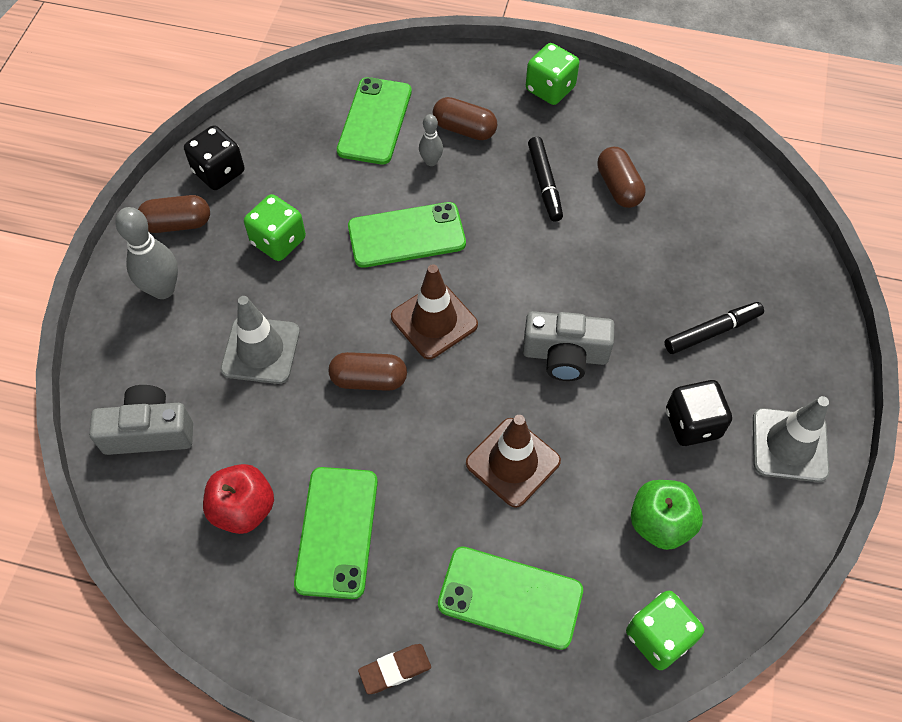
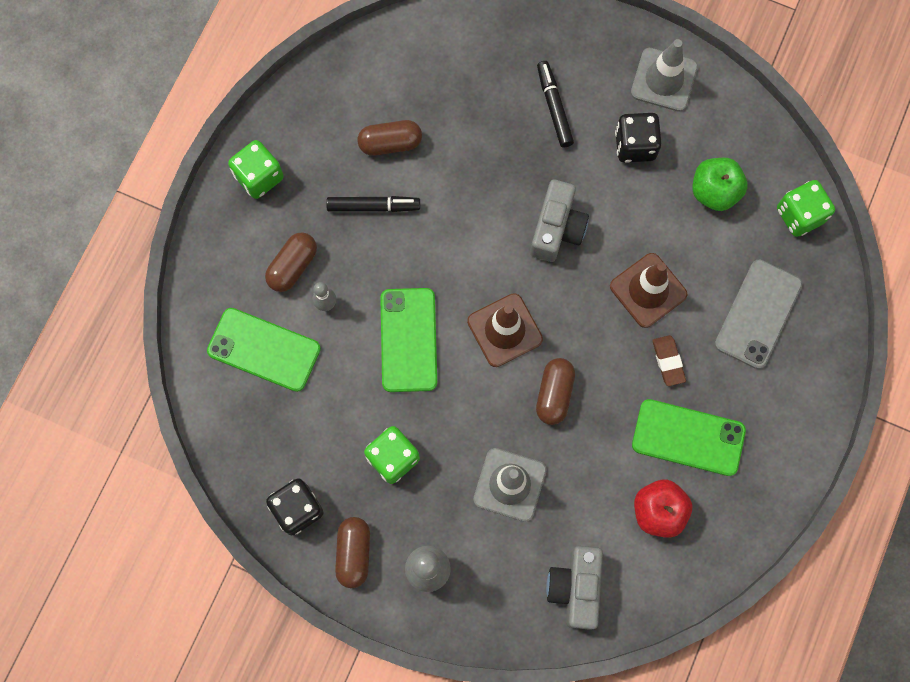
camera: 80 degrees left, 15 degrees up
(395, 669) = (802, 407): brown eraser -> brown eraser (668, 361)
(510, 597) = (757, 314): green phone -> grey phone

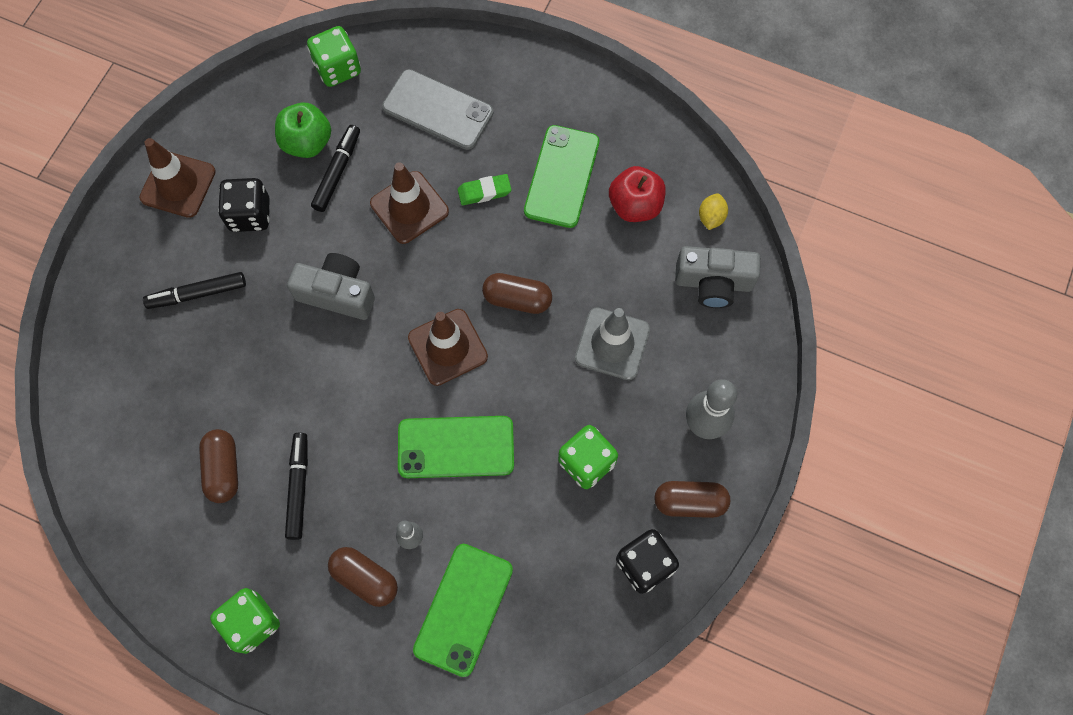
camera: 90 degrees left, 5 degrees down
(648, 589) = (711, 217): none -> yellow lemon
(664, 80) = (178, 185): grey traffic cone -> brown traffic cone
(668, 361) = (484, 192): brown eraser -> green eraser
(684, 221) = (337, 171): none -> black marker

